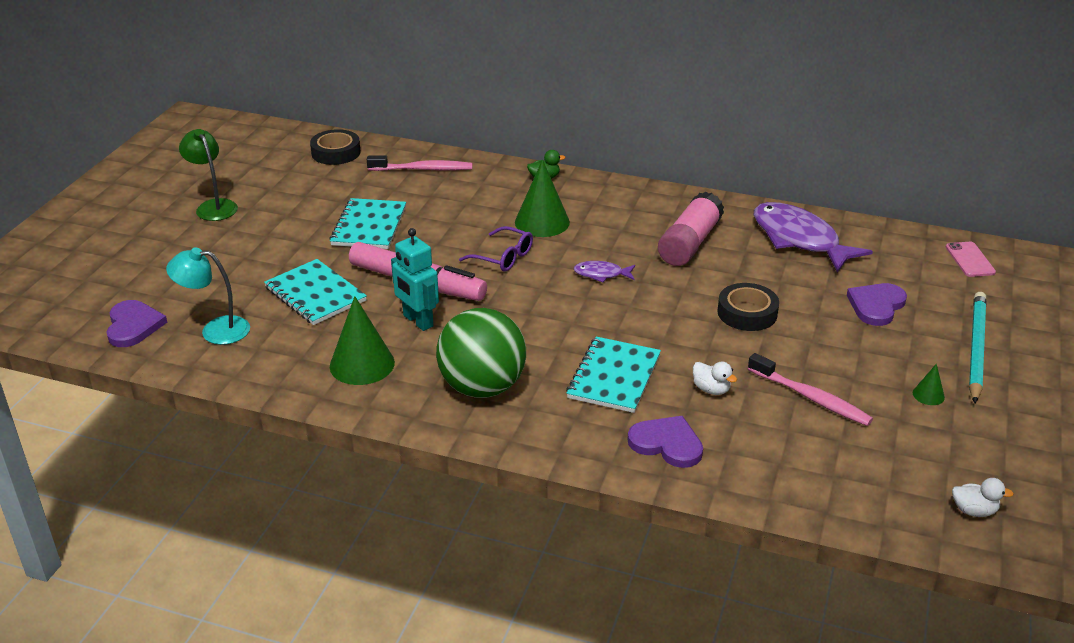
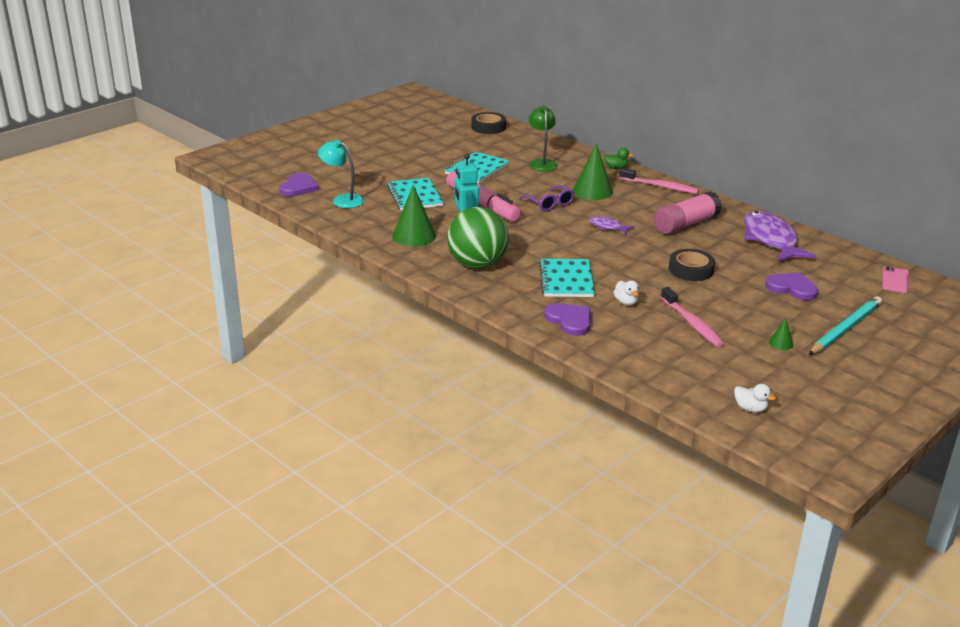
camera: 25 degrees right, 5 degrees down
(213, 206) = (390, 140): green lamp -> green lamp (542, 163)
(423, 169) = (537, 147): pink toothbrush -> pink toothbrush (660, 186)
(614, 377) = (566, 280): turquoise notebook -> turquoise notebook turned 45 degrees counterclockwise
(876, 305) = (792, 288): purple heart -> purple heart turned 60 degrees clockwise

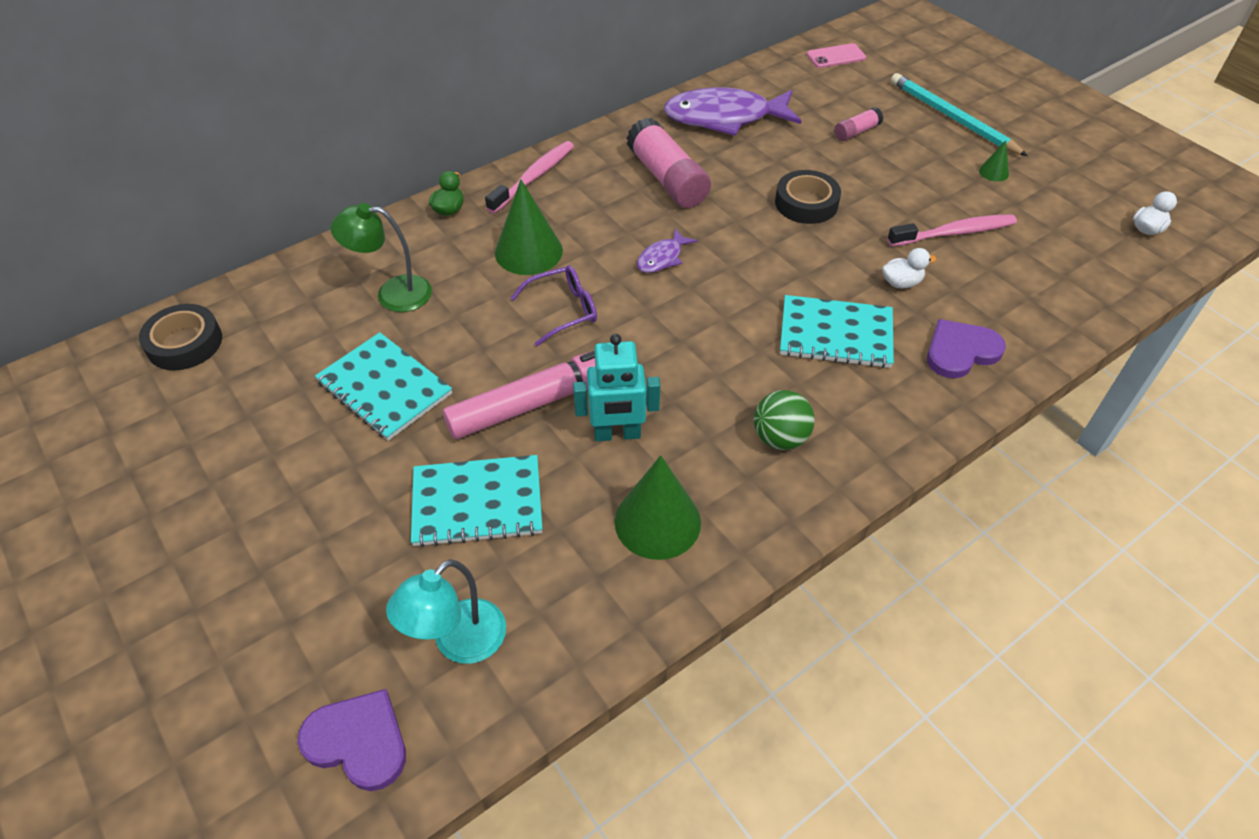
camera: 80 degrees left, 20 degrees up
(477, 264) = (780, 438): green ball -> green ball, size x0.55
(792, 288) = (856, 132): purple heart -> pink glue stick
(895, 280) = (836, 56): pink phone -> pink phone turned 45 degrees counterclockwise

